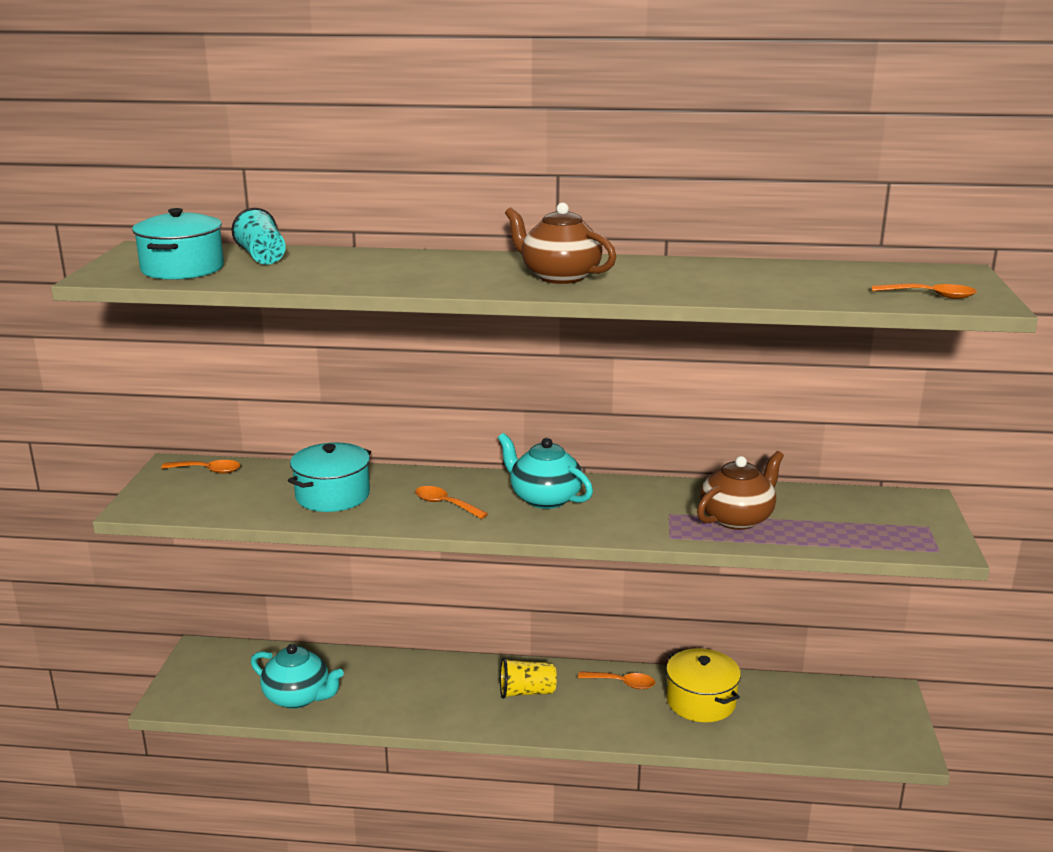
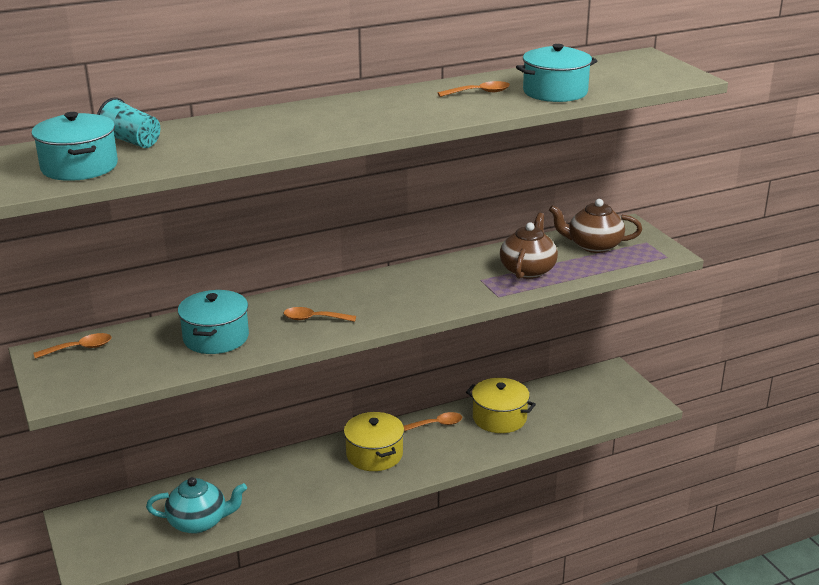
camera: 30 degrees left, 5 degrees up
(526, 692) = (374, 454): yellow cup -> yellow pot
(544, 498) = (382, 293): turquoise teapot -> none
(559, 276) = (397, 111): brown teapot -> brown teapot (593, 246)
(776, 289) = (555, 92): none -> turquoise pot
(931, 296) = (652, 78): orange spoon -> orange spoon (479, 93)

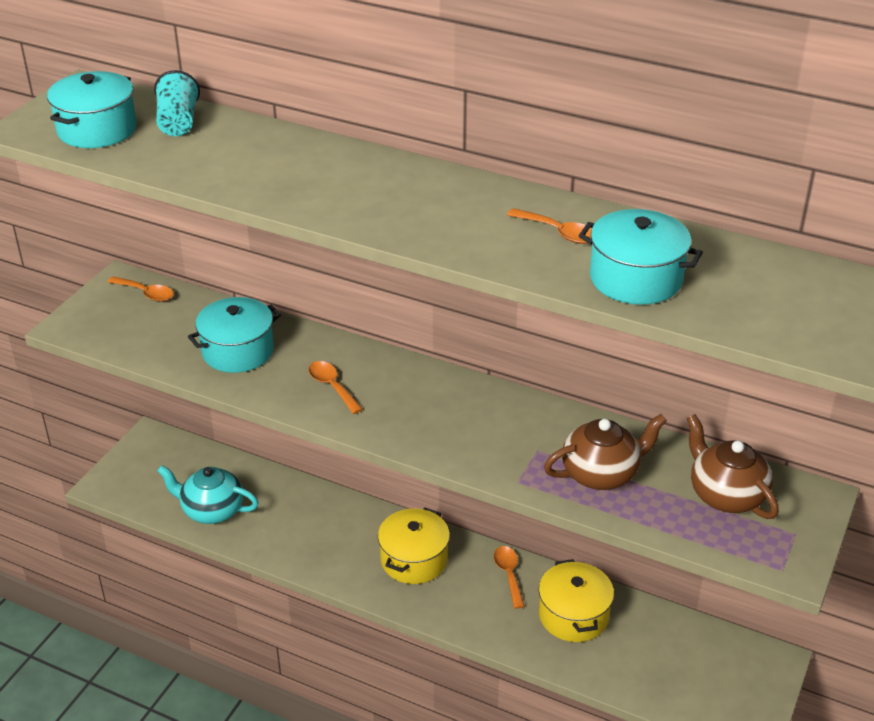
camera: 50 degrees right, 10 degrees up
(199, 522) = (211, 510): turquoise teapot -> turquoise teapot turned 150 degrees clockwise
(437, 424) = (509, 574): orange spoon -> orange spoon turned 135 degrees counterclockwise

